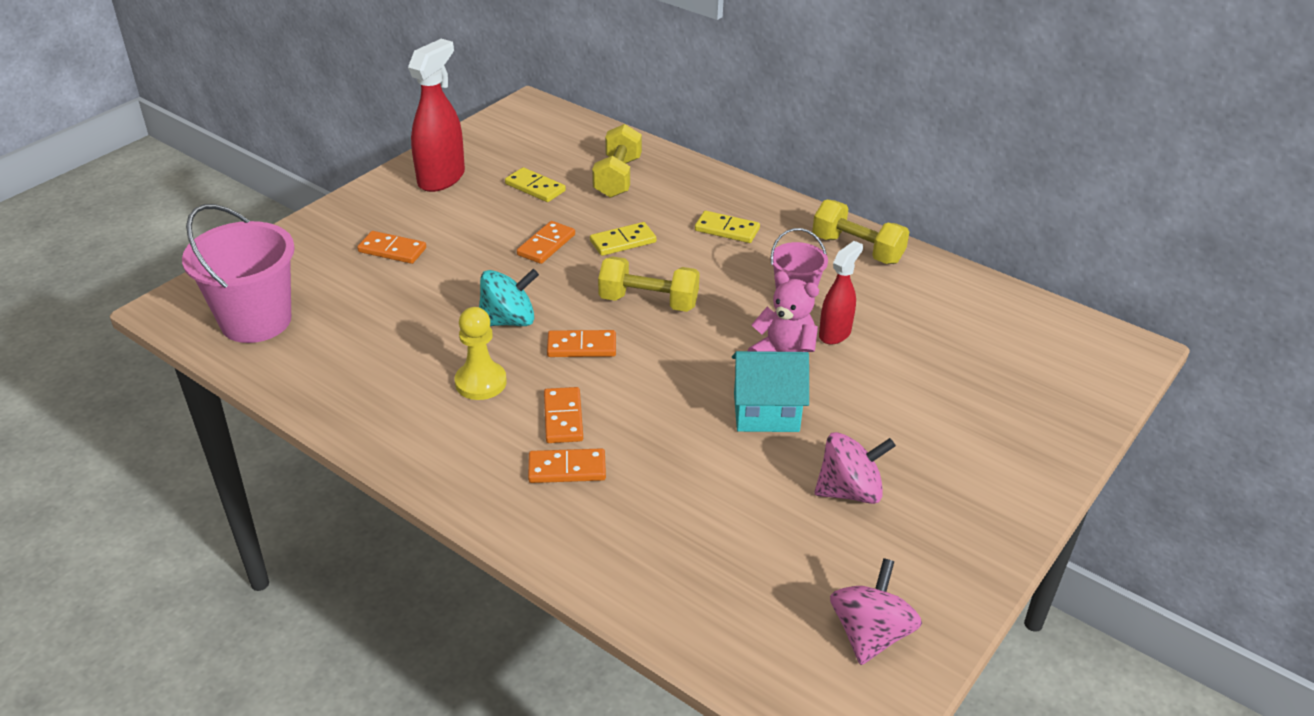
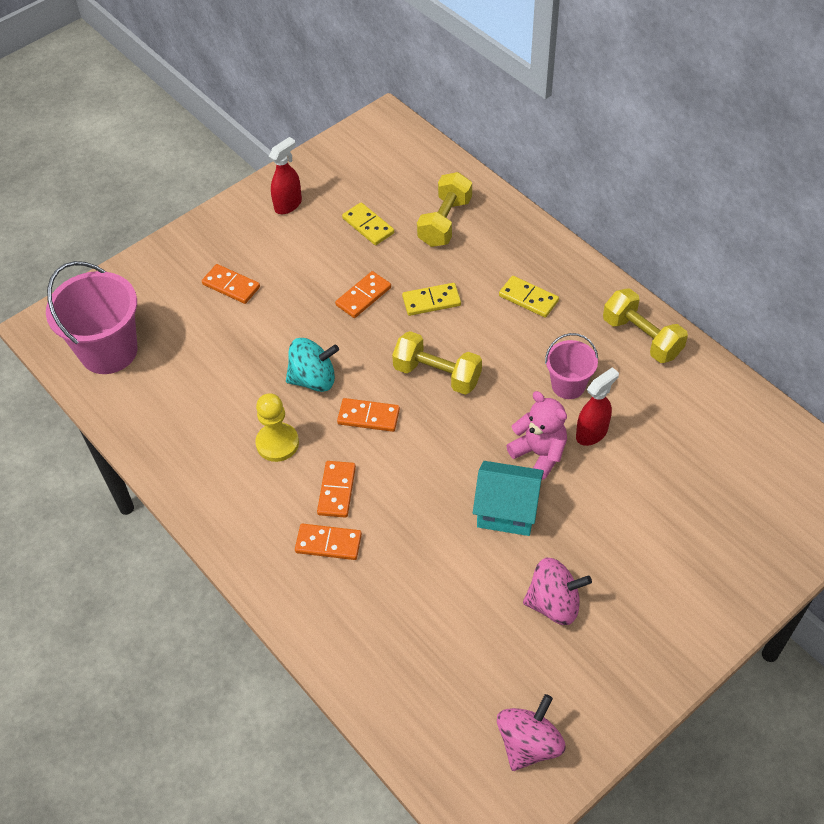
camera: 15 degrees right, 15 degrees up
(441, 178) = (288, 205): red spray bottle -> red spray bottle, size x0.62

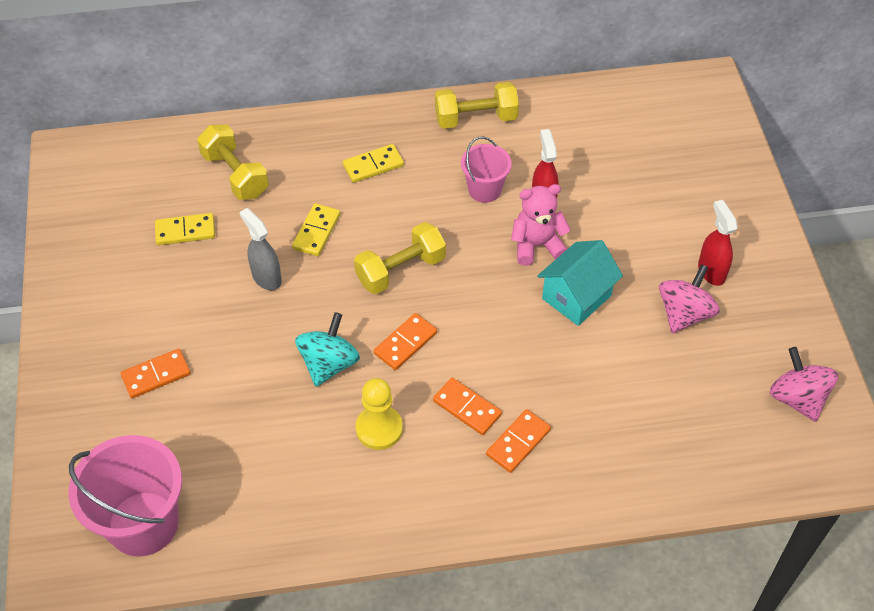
camera: 60 degrees left, 0 degrees up
(288, 205) = (97, 278): red spray bottle -> red spray bottle (711, 271)
(363, 296) = (266, 277): orange domino -> grey spray bottle

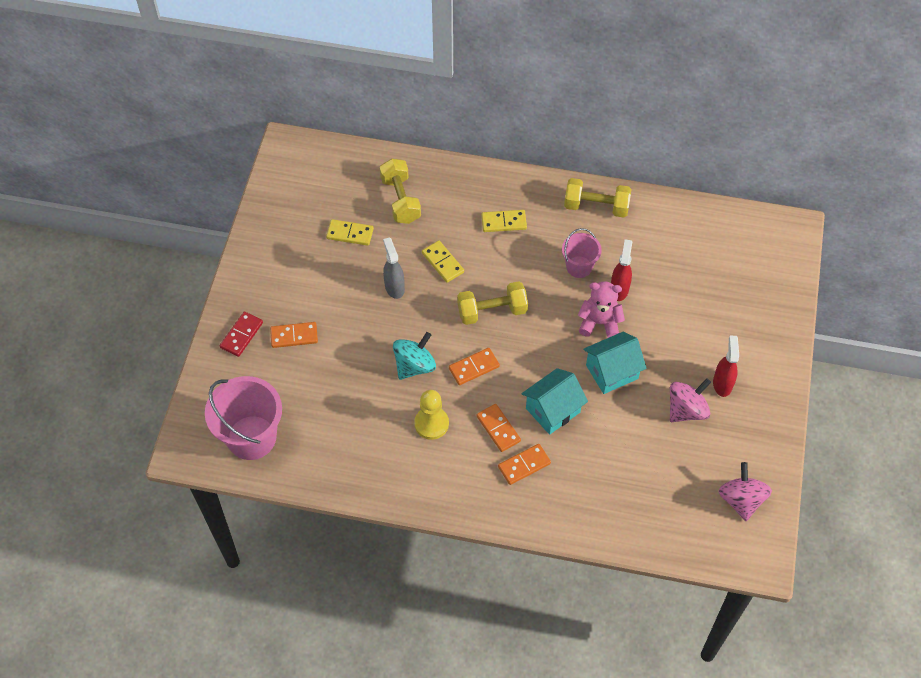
camera: 20 degrees right, 5 degrees up
(84, 395) = (241, 335): none -> red domino
(316, 231) = (443, 262): yellow domino -> yellow domino turned 75 degrees counterclockwise
(525, 364) = (553, 410): none -> turquoise house

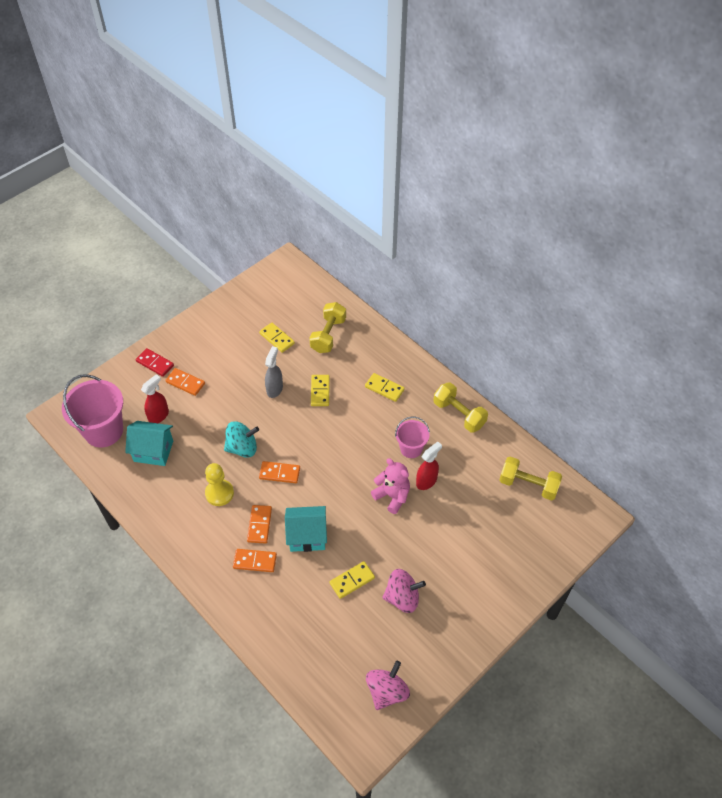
camera: 35 degrees right, 5 degrees down
(241, 335) = (155, 363): red domino -> red domino turned 60 degrees clockwise
(492, 311) = (324, 443): yellow dumbbell -> yellow dumbbell (528, 485)
(612, 372) = (371, 536): turquoise house -> turquoise house (153, 451)
(629, 424) = (352, 580): none -> yellow domino
(722, 384) = (445, 596): red spray bottle -> red spray bottle (159, 416)

